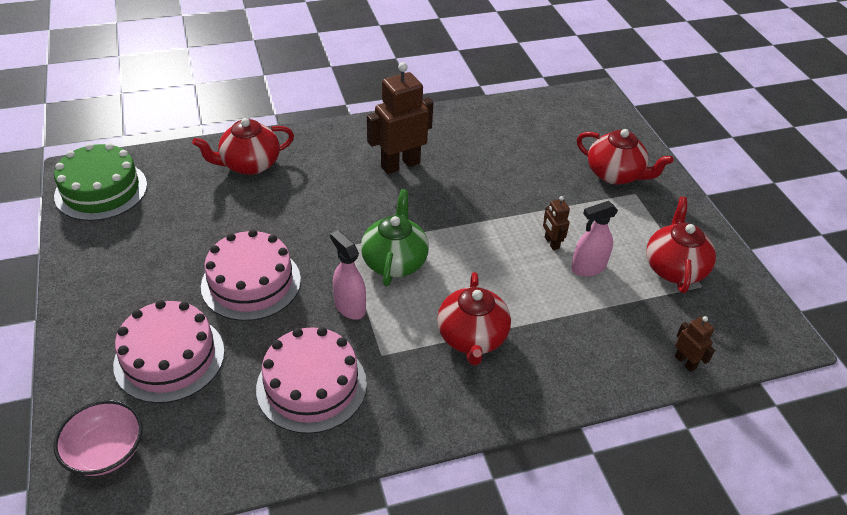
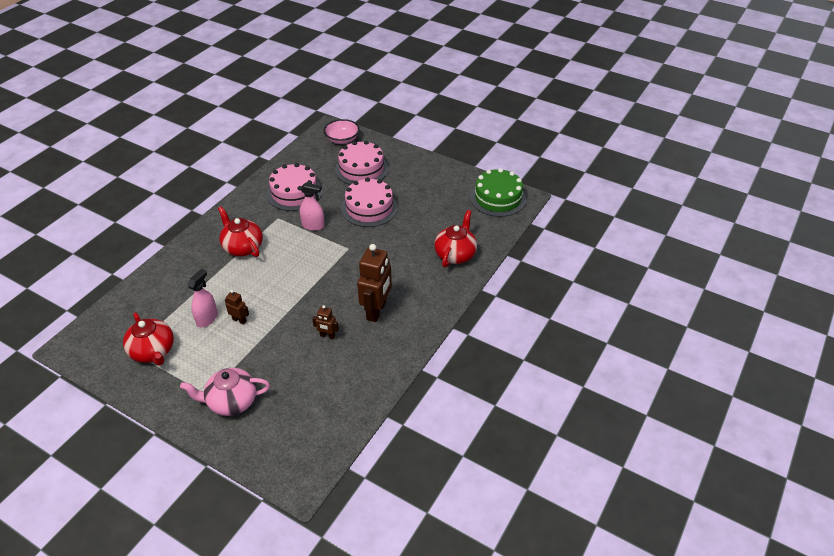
camera: 140 degrees right, 0 degrees up
(394, 261) = (315, 256): green teapot -> none
(615, 174) = (231, 402): red teapot -> pink teapot
(685, 362) = (124, 300): brown robot -> brown robot (327, 336)

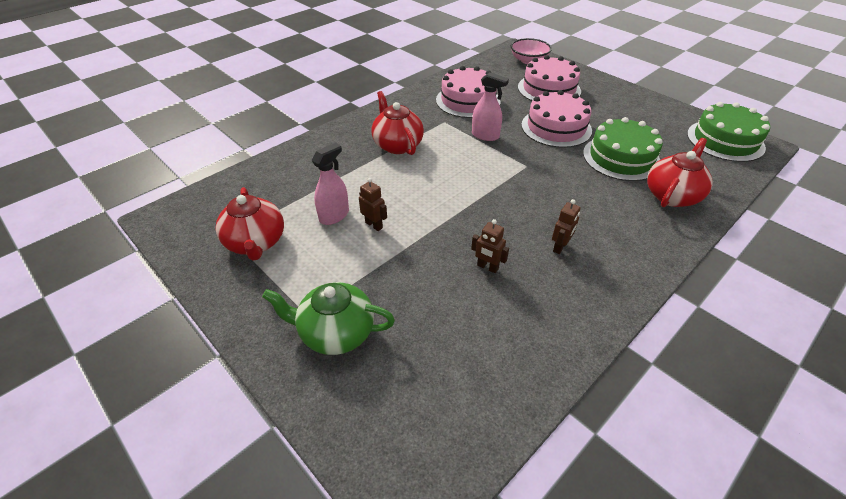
camera: 15 degrees right, 0 degrees up
(231, 402) = (336, 332): pink teapot -> green teapot
(376, 311) = (560, 247): brown robot -> brown robot, size x0.48
(420, 228) = (621, 158): none -> green cake

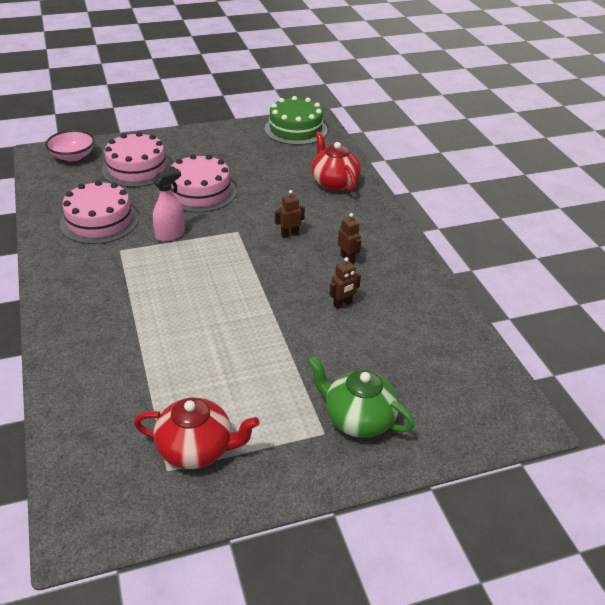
camera: 65 degrees left, 5 degrees down
(334, 216) = (202, 376): pink spray bottle -> none
(336, 332) = (358, 419): green teapot -> green teapot turned 90 degrees clockwise
(374, 225) = (239, 353): brown robot -> brown robot (289, 234)
(397, 145) = (126, 295): red teapot -> none
(621, 158) = (272, 181): green cake -> none

